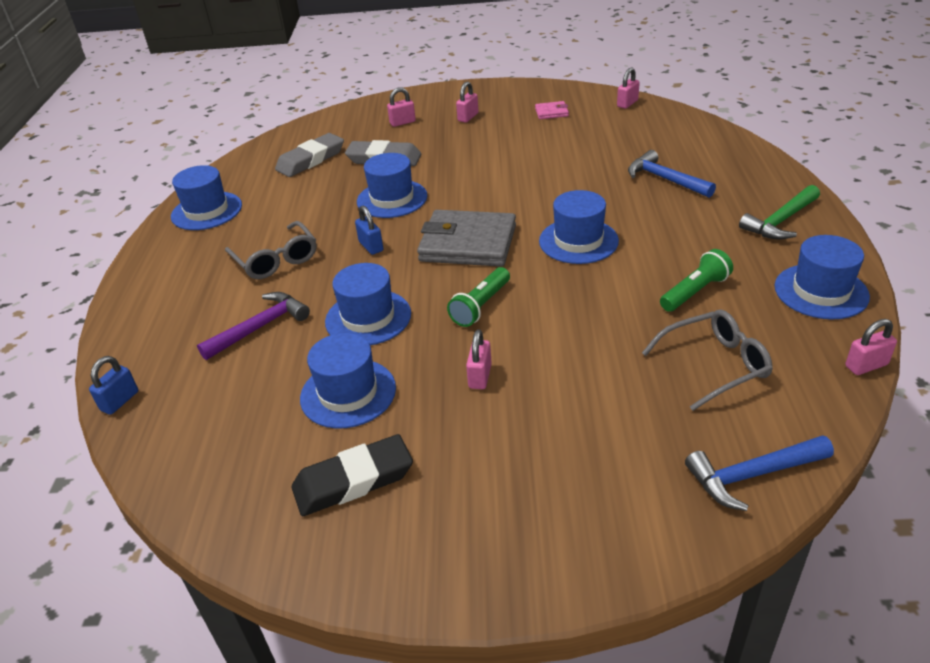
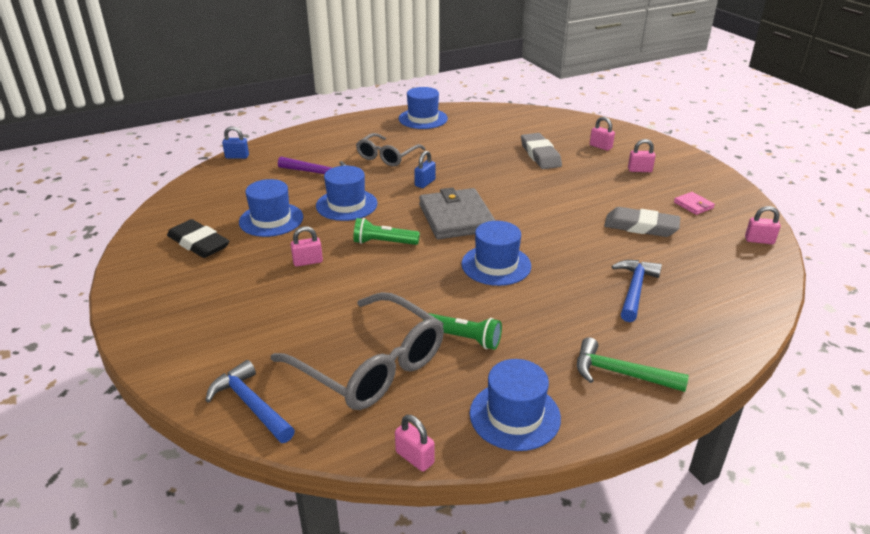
camera: 60 degrees right, 5 degrees down
(311, 160) = (513, 130): grey eraser -> grey eraser (641, 227)
(392, 199) = (489, 173): blue hat -> none
(715, 365) = (371, 366): grey glasses -> grey glasses, size x1.62

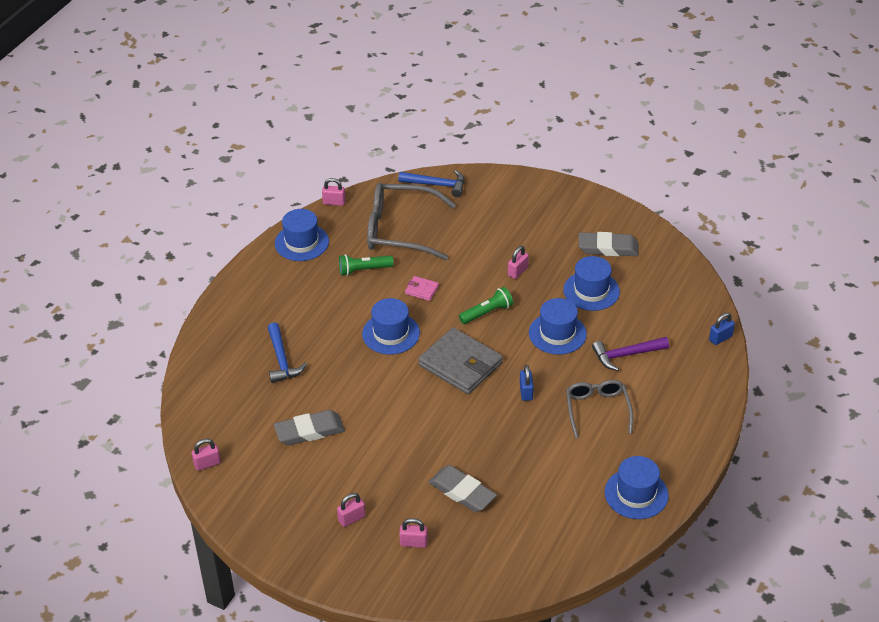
camera: 145 degrees right, 10 degrees up
(198, 243) = (608, 248): black eraser -> grey eraser
(620, 373) = (259, 292): green hammer -> none
(693, 205) = (278, 486): pink wallet -> pink wallet (421, 290)

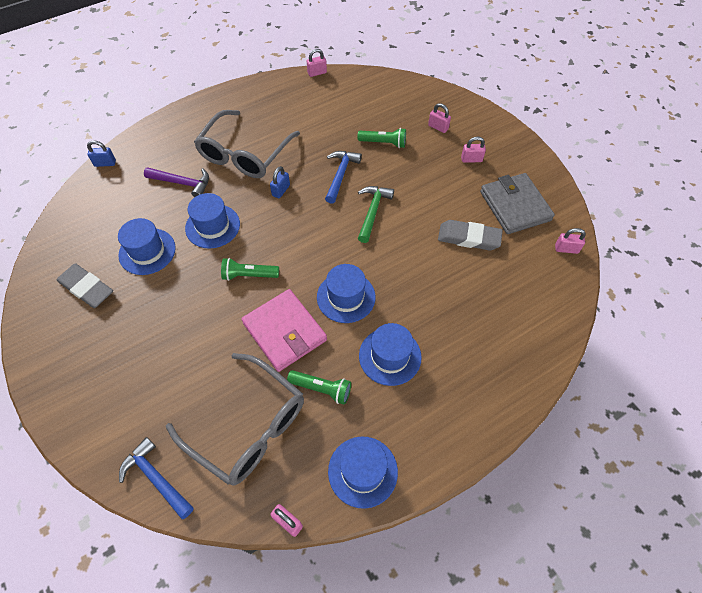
camera: 150 degrees left, 15 degrees up
(282, 360) = (459, 319): blue hammer -> blue hammer (340, 175)
(420, 413) = (372, 211): none -> green hammer
(421, 290) = (284, 332): pink wallet -> pink wallet, size x2.27
(460, 364) = (310, 237): grey wallet -> grey wallet (515, 206)
(462, 492) = (383, 143): grey eraser -> green flashlight
(517, 272) = (185, 305): pink padlock -> pink padlock (317, 73)
(597, 409) = (244, 154): grey glasses -> grey glasses, size x1.62
(636, 494) = (275, 94): blue hat -> blue hat (390, 356)

